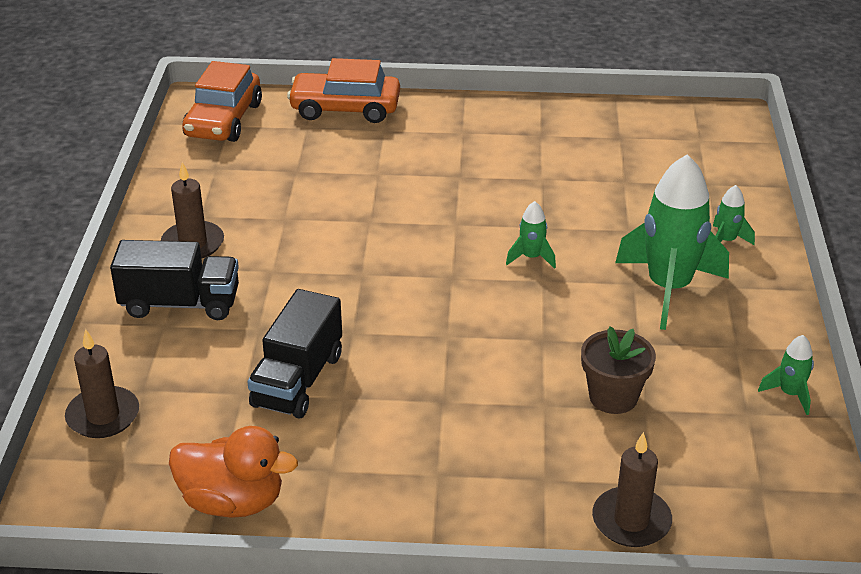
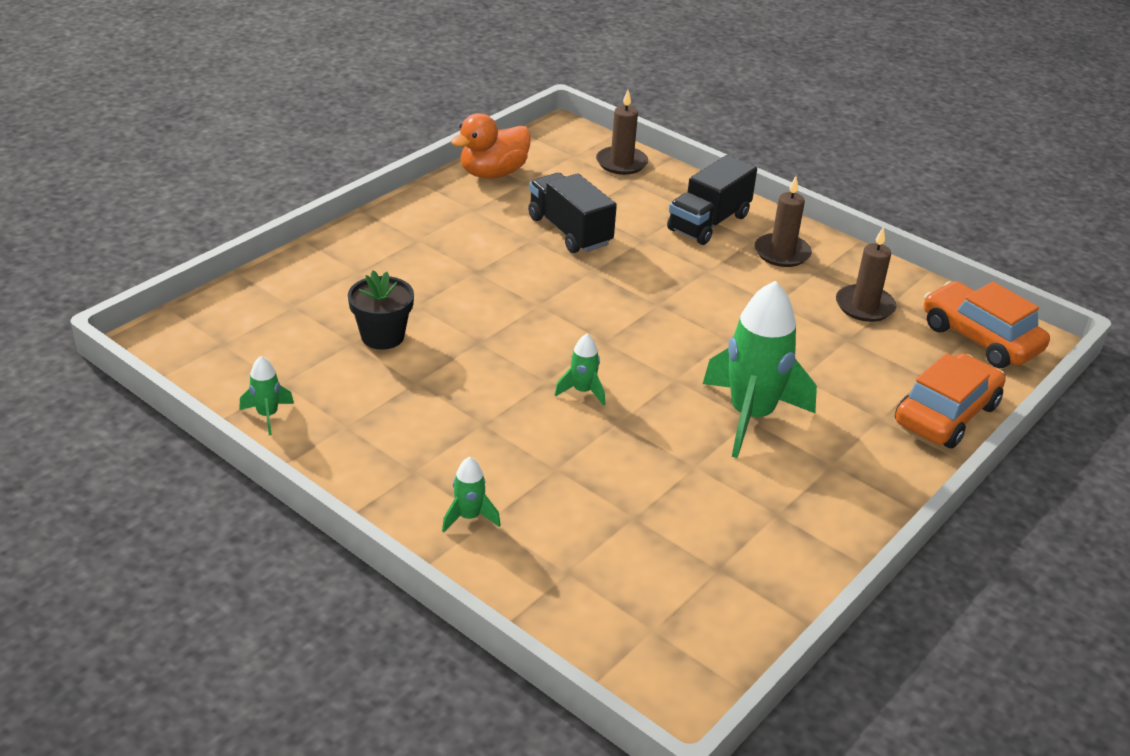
camera: 125 degrees right, 0 degrees up
(613, 397) = (382, 336): brown flower pot -> black flower pot
(631, 521) = (281, 282): brown candle -> brown candle (864, 306)
(668, 288) = (453, 437): green rocket -> green rocket (751, 416)

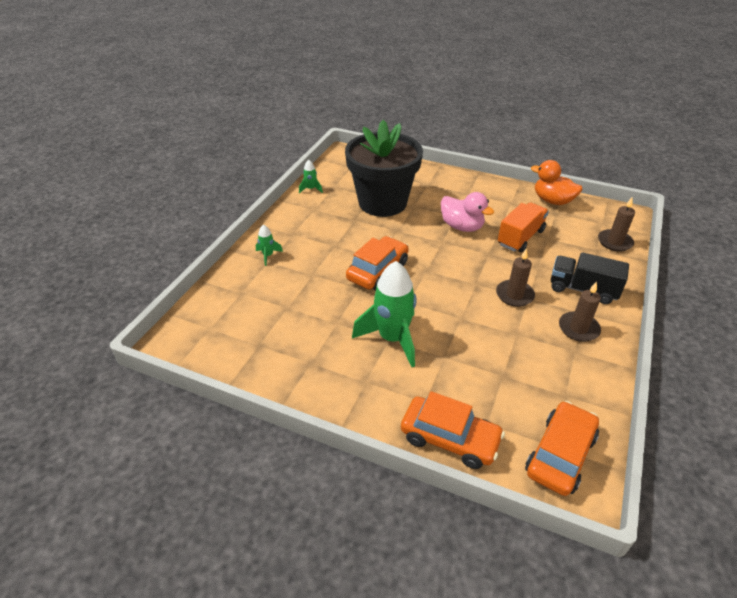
camera: 75 degrees right, 5 degrees up
(382, 336) = (382, 202): black flower pot -> black flower pot, size x2.29
(510, 274) = (462, 227): none -> pink duck
(569, 231) = (520, 237): black truck -> orange truck
(582, 391) = (377, 271): green rocket -> orange car
(864, 306) = (549, 379): brown candle -> brown candle (514, 295)

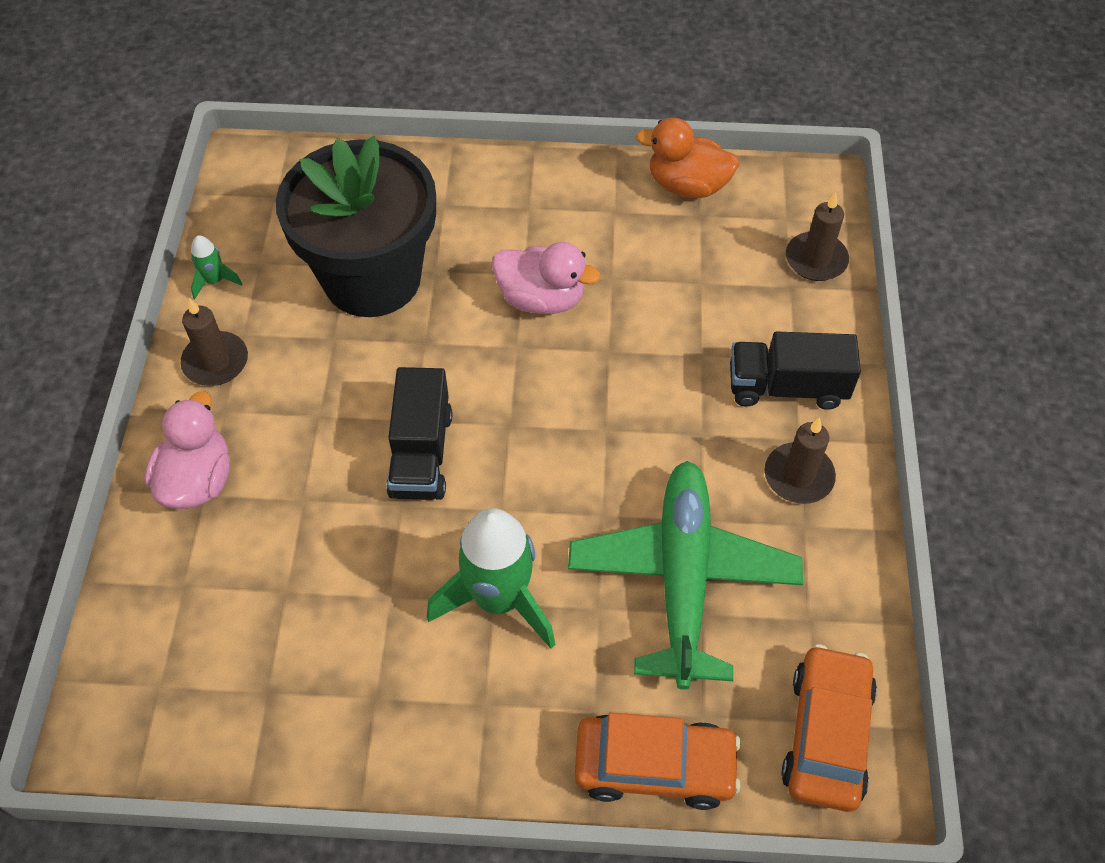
camera: 20 degrees left, 15 degrees up
(268, 255) = (198, 480): green rocket -> pink duck
(377, 271) = (421, 453): orange car -> black truck
(496, 355) = (682, 577): none -> green plane
(514, 295) = (677, 435): brown candle -> brown candle (215, 362)
(520, 237) = (653, 295): orange truck -> none

